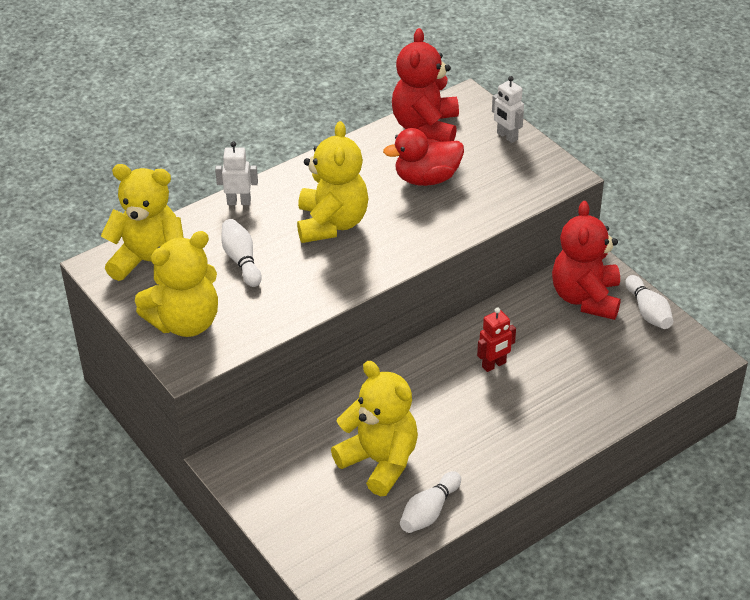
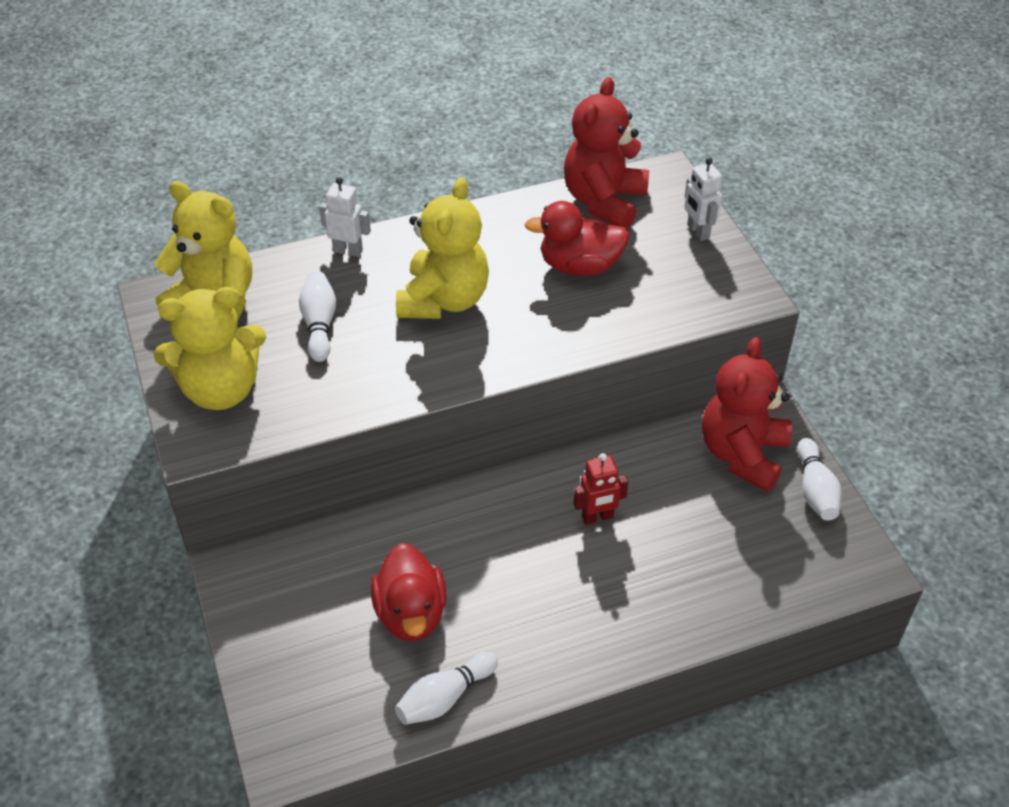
camera: 15 degrees right, 5 degrees up
(380, 462) = (411, 613): yellow teddy bear -> red duck

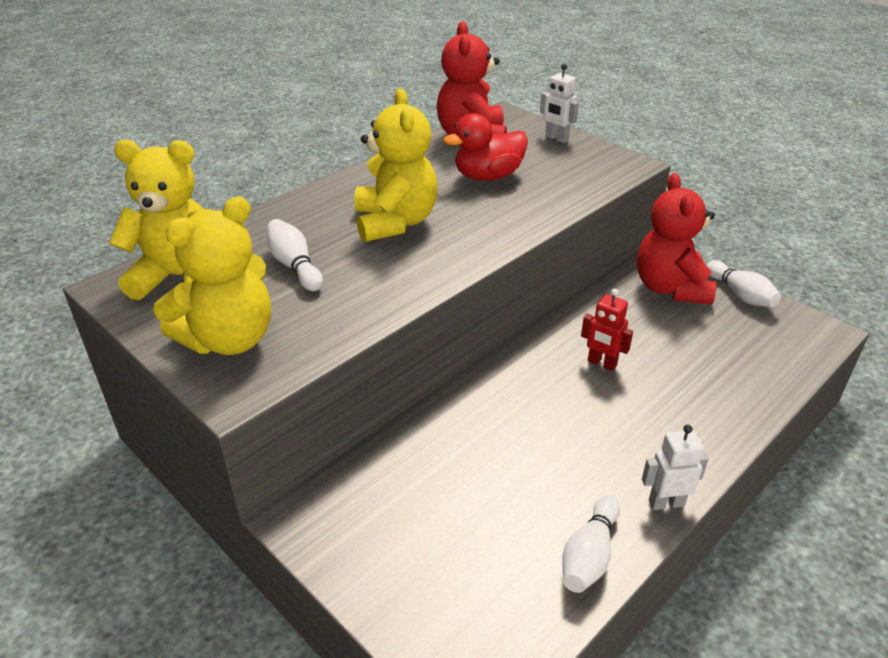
camera: 25 degrees left, 10 degrees down
(348, 251) = (284, 211): white robot -> white robot (666, 503)
(411, 613) = (503, 494): red duck -> none
(597, 517) = (601, 363): red robot -> red robot turned 75 degrees clockwise

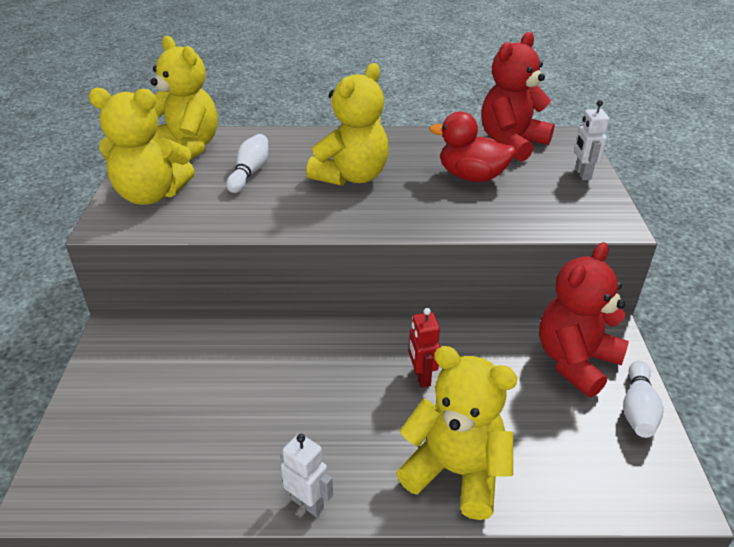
camera: 45 degrees right, 0 degrees up
(589, 555) = (208, 488): white bowling pin -> none
(712, 407) = (455, 471): none -> yellow teddy bear

